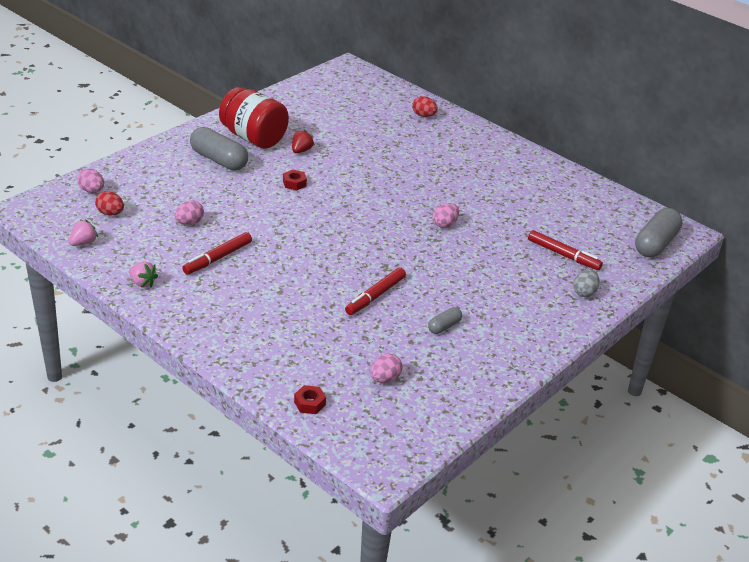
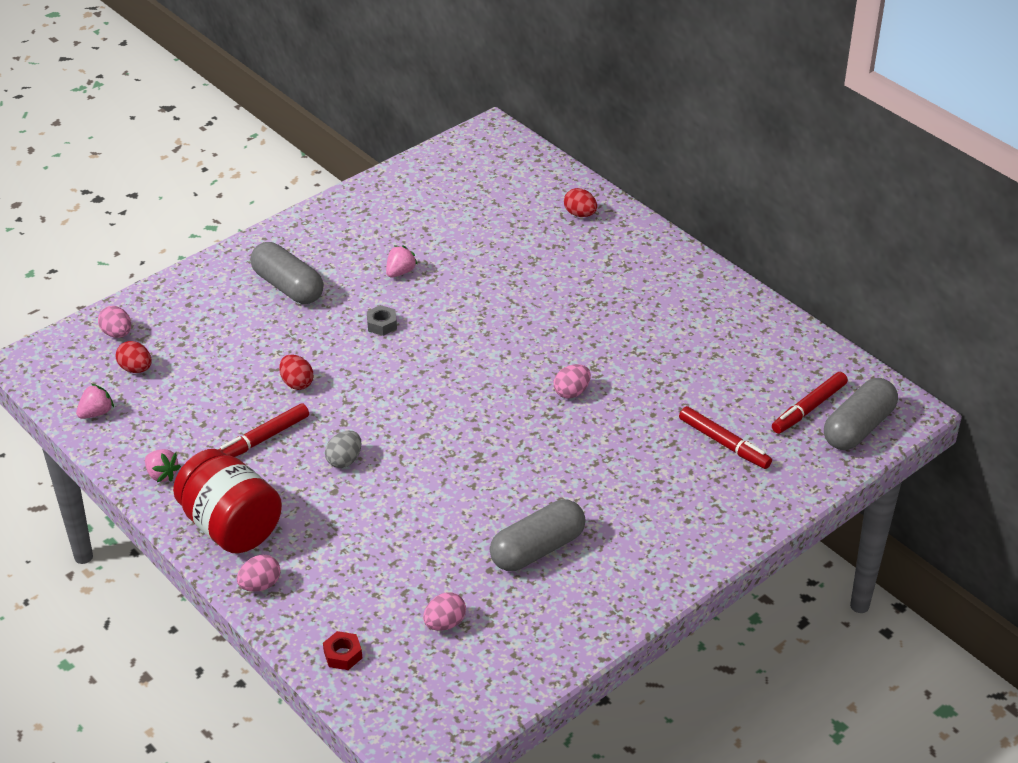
camera: 10 degrees right, 5 degrees up
(189, 222) = (234, 384): pink egg -> pink egg (260, 585)
(237, 221) = (297, 383): none -> red egg
(253, 138) = (340, 251): red jar -> red jar (231, 526)
(294, 183) = (382, 324): red nut -> grey nut
(301, 151) = (400, 272): red strawberry -> pink strawberry
(375, 296) = (456, 501): red marker -> red marker (808, 408)
(444, 326) = (537, 549): grey capsule -> grey capsule, size x1.98
(584, 292) = (738, 502): grey egg -> grey egg (344, 460)

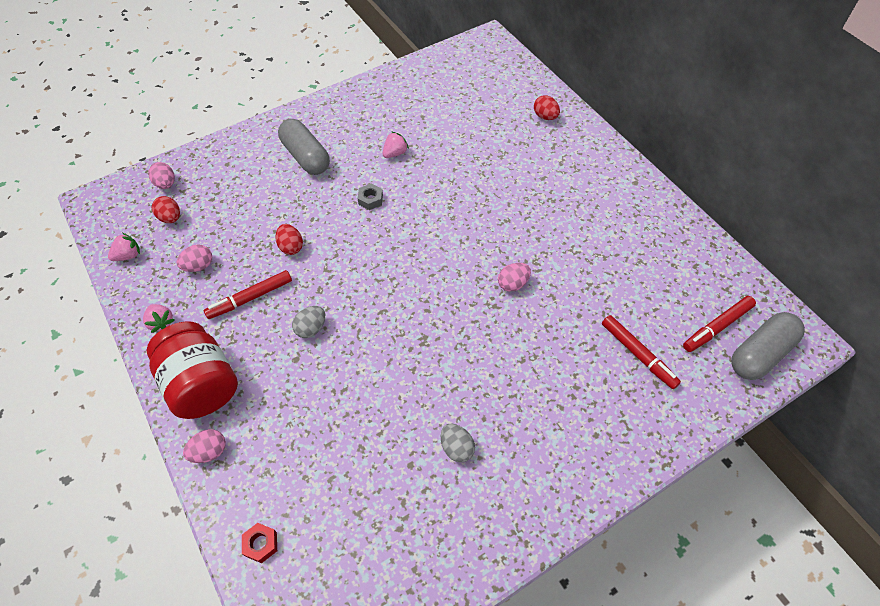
camera: 10 degrees right, 15 degrees up
(444, 623) = (359, 521): pink egg -> pink egg (199, 266)
(537, 549) = (457, 448): grey capsule -> grey egg

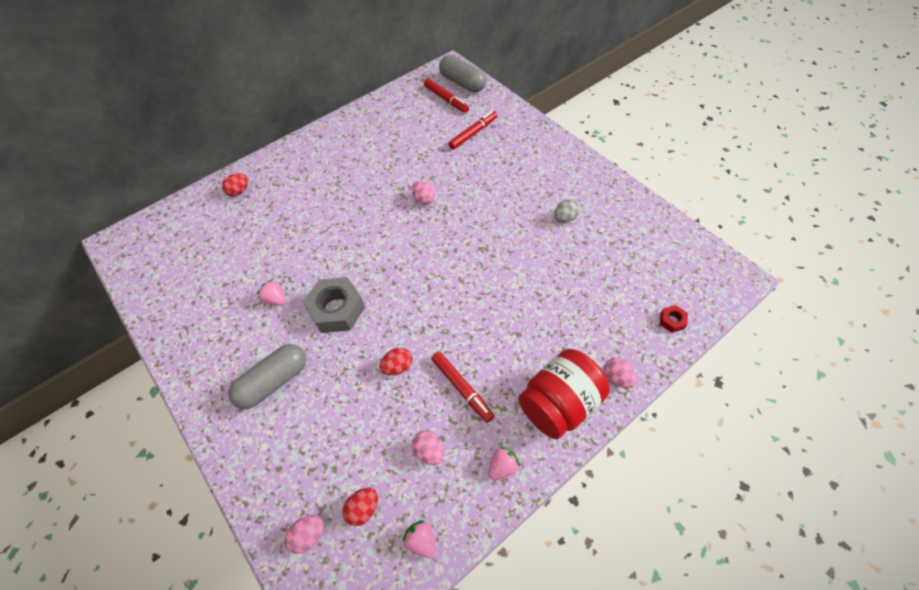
camera: 95 degrees left, 0 degrees up
(311, 328) = (486, 329): grey egg -> none
(370, 199) = (336, 310): grey nut -> grey nut, size x2.18

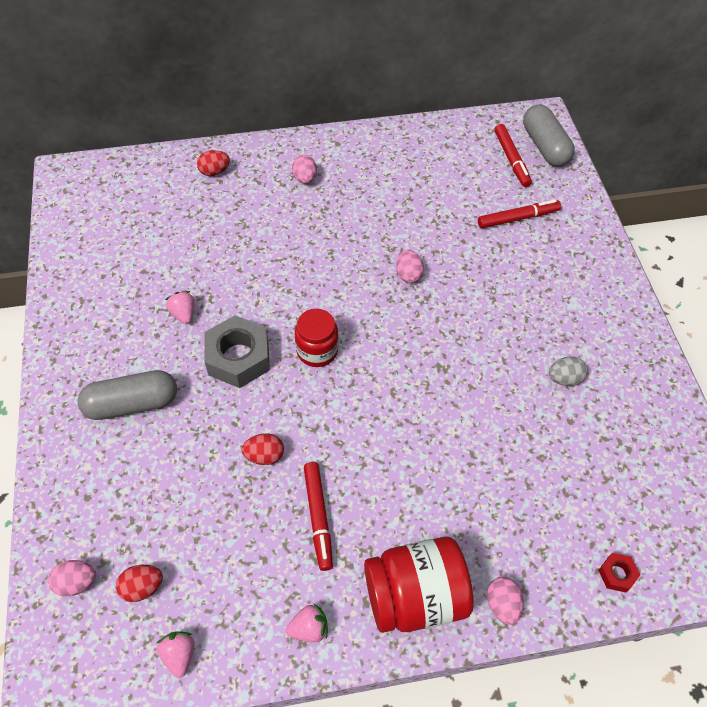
camera: 25 degrees right, 0 degrees up
(391, 278) = (317, 351): none -> red jar
(429, 451) = (242, 566): pink egg -> pink egg (305, 179)

